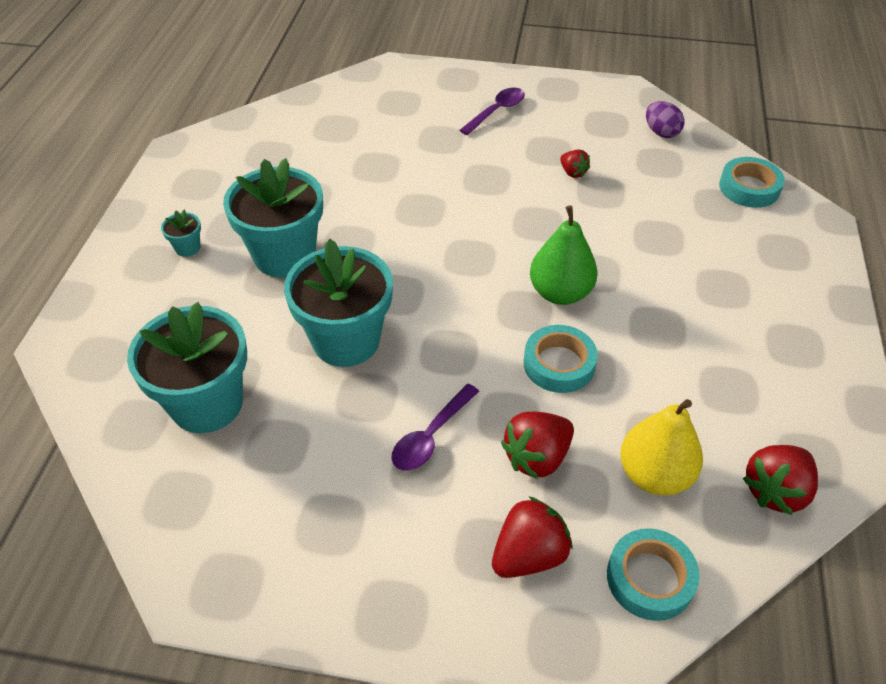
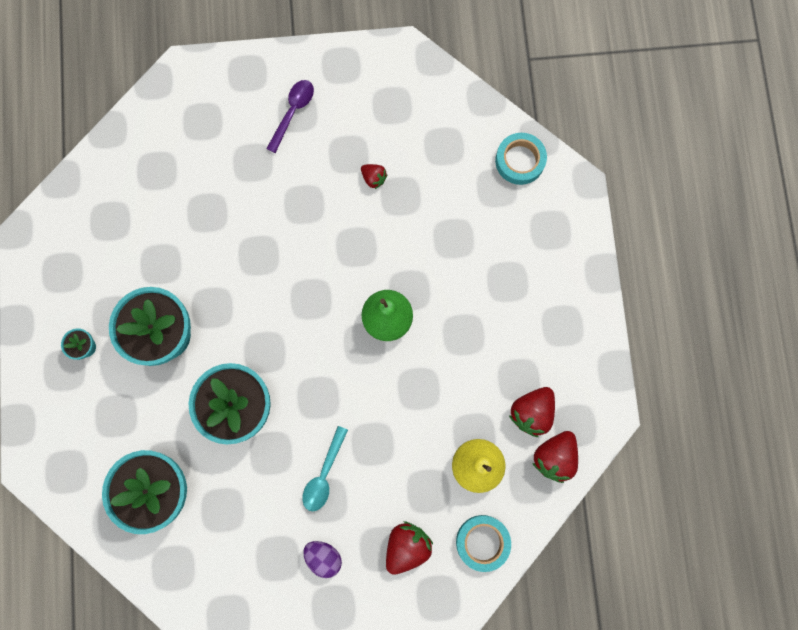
camera: 15 degrees left, 30 degrees up
(431, 436) = (324, 475): purple spoon -> turquoise spoon
(537, 457) = (398, 472): red strawberry -> red strawberry (531, 412)
(559, 364) = (398, 388): turquoise tape -> none
(661, 132) = (440, 106): purple egg -> purple egg (323, 557)

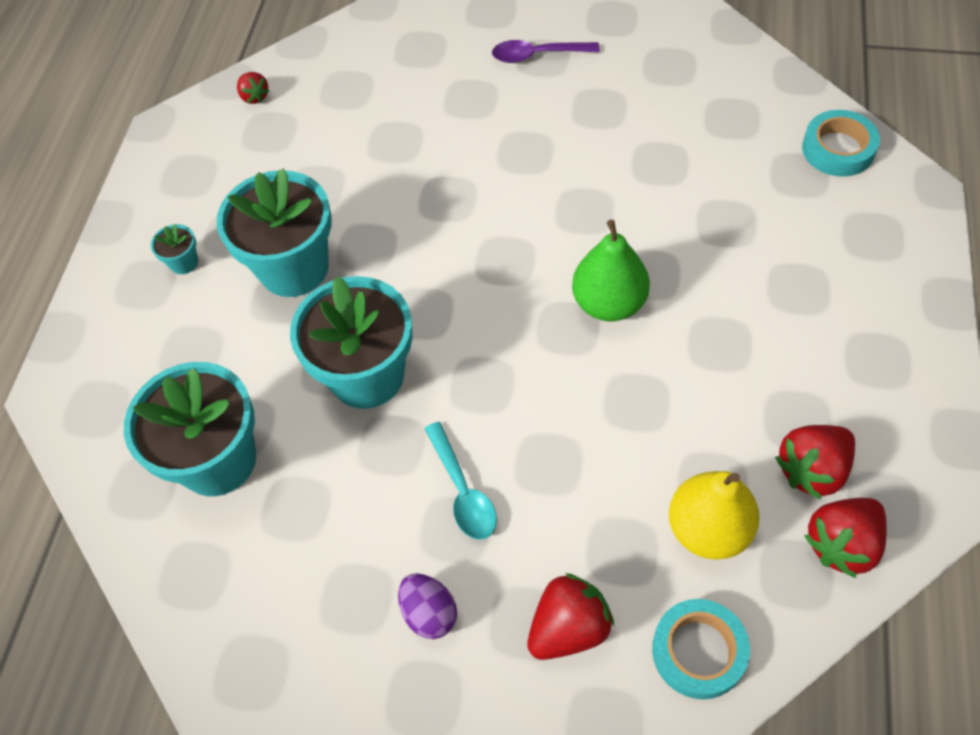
camera: 20 degrees right, 20 degrees down
(293, 112) = (537, 55): purple spoon -> purple spoon turned 135 degrees counterclockwise
(324, 475) = (463, 491): turquoise spoon -> turquoise spoon turned 60 degrees counterclockwise
(374, 178) = (627, 138): red strawberry -> red strawberry (254, 97)

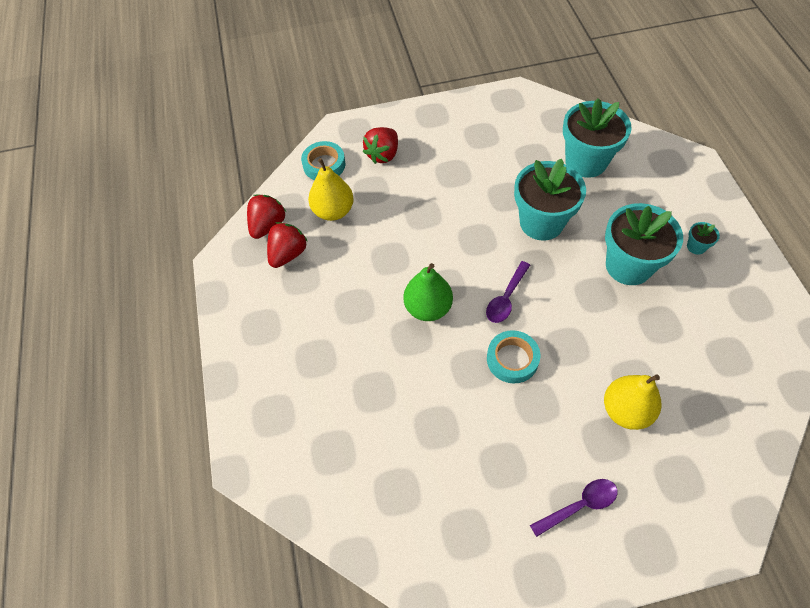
camera: 155 degrees right, 0 degrees up
(254, 97) = (766, 382): red strawberry -> none
(429, 115) = (626, 411): none -> yellow pear
(429, 613) = (446, 140): purple egg -> none
(463, 491) = (458, 188): turquoise spoon -> none
(490, 280) = (506, 298): none -> purple spoon
(838, 149) = (309, 486): turquoise tape -> turquoise tape (512, 359)

